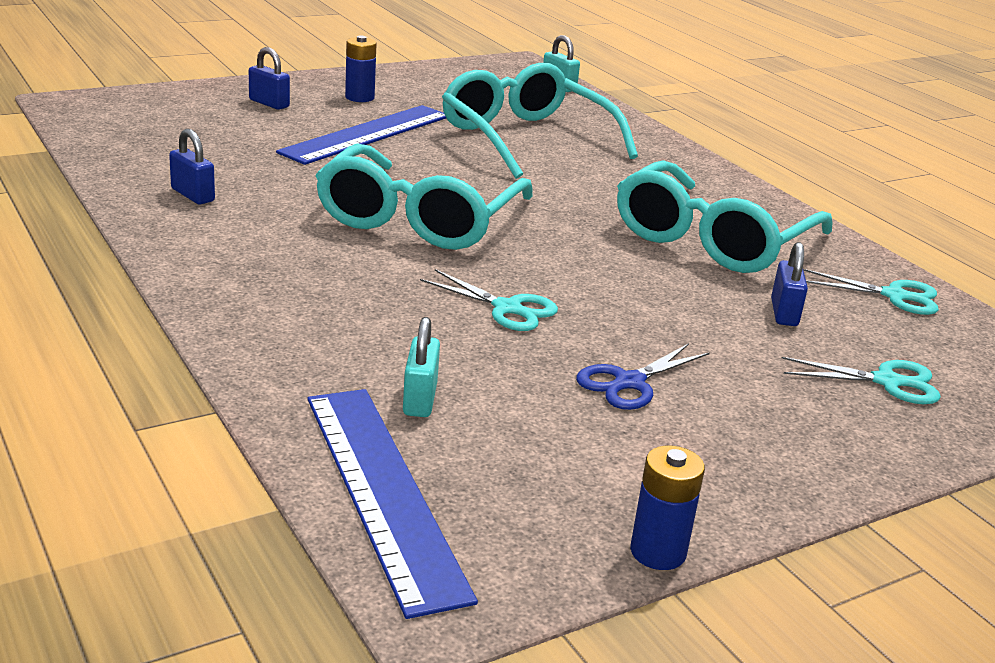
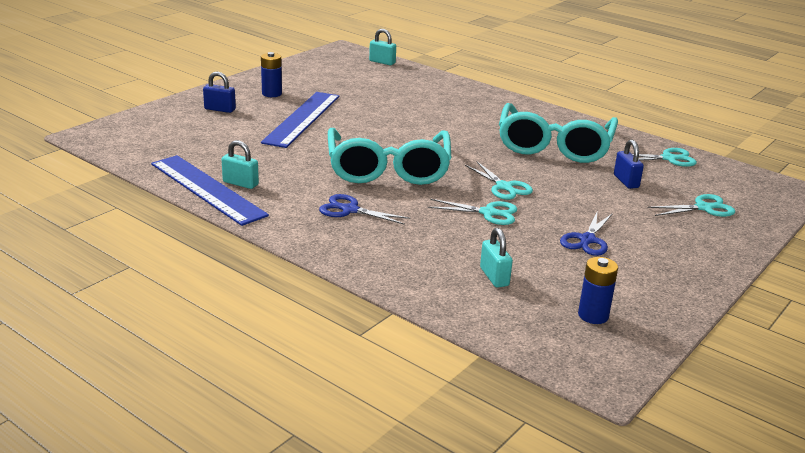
camera: 20 degrees left, 0 degrees up
(192, 195) = (240, 183): blue padlock -> turquoise padlock
(304, 259) = (350, 210): none -> blue scissors
(382, 491) = (524, 331): blue ruler -> blue ruler (207, 189)
(526, 138) = (397, 102): turquoise glasses -> none
(570, 278) = (504, 187): none -> turquoise scissors
(658, 552) = (678, 325): blue battery -> blue battery (593, 315)

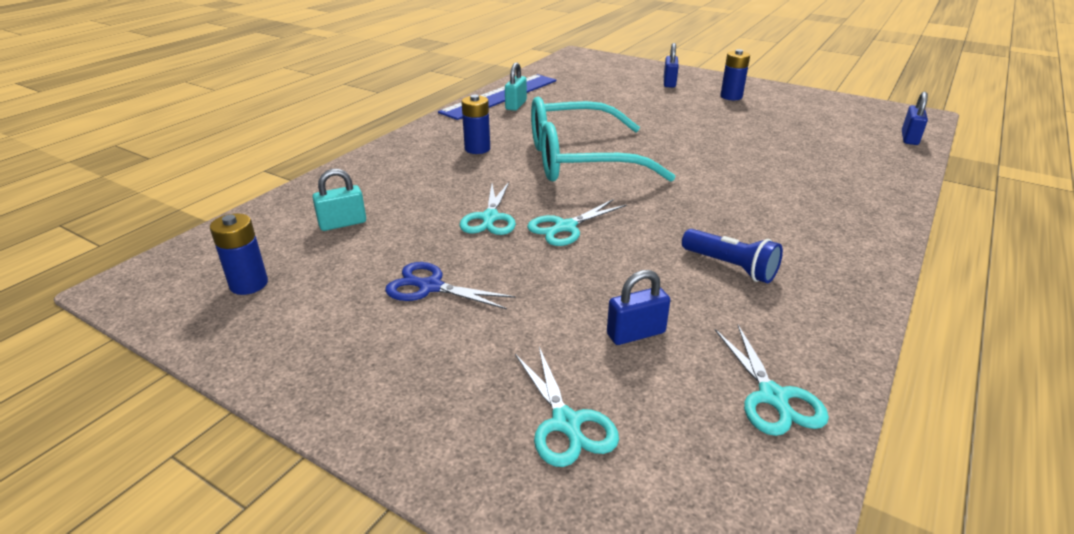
camera: 85 degrees right, 5 degrees up
(302, 119) = (678, 114): blue ruler -> none
(350, 210) = (477, 149): blue scissors -> blue battery
(382, 62) = (909, 138): turquoise padlock -> blue padlock
(554, 146) = (730, 267): turquoise glasses -> blue flashlight

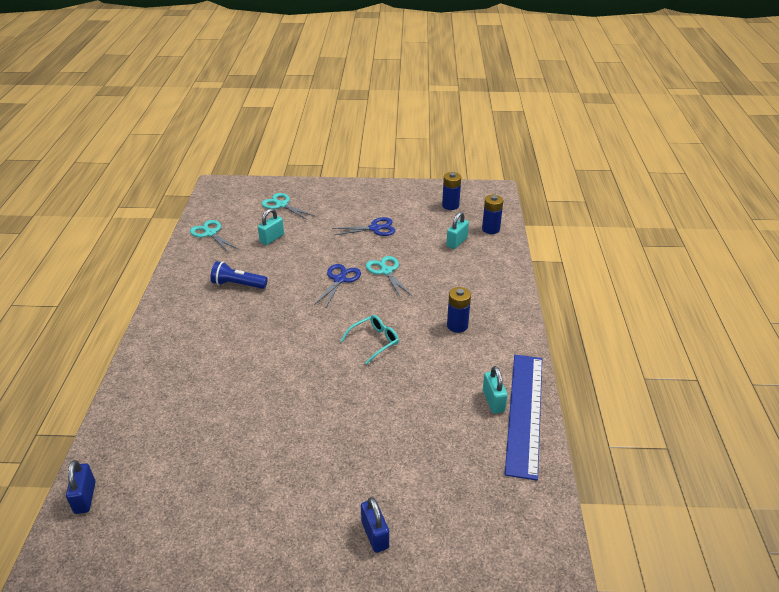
camera: 150 degrees right, 5 degrees up
(565, 227) = (340, 279): turquoise scissors -> blue scissors
(579, 160) = (374, 341): turquoise glasses -> turquoise glasses, size x0.42
(636, 333) = (272, 238): blue padlock -> turquoise padlock
(731, 96) = (287, 525): blue battery -> blue battery (490, 229)

